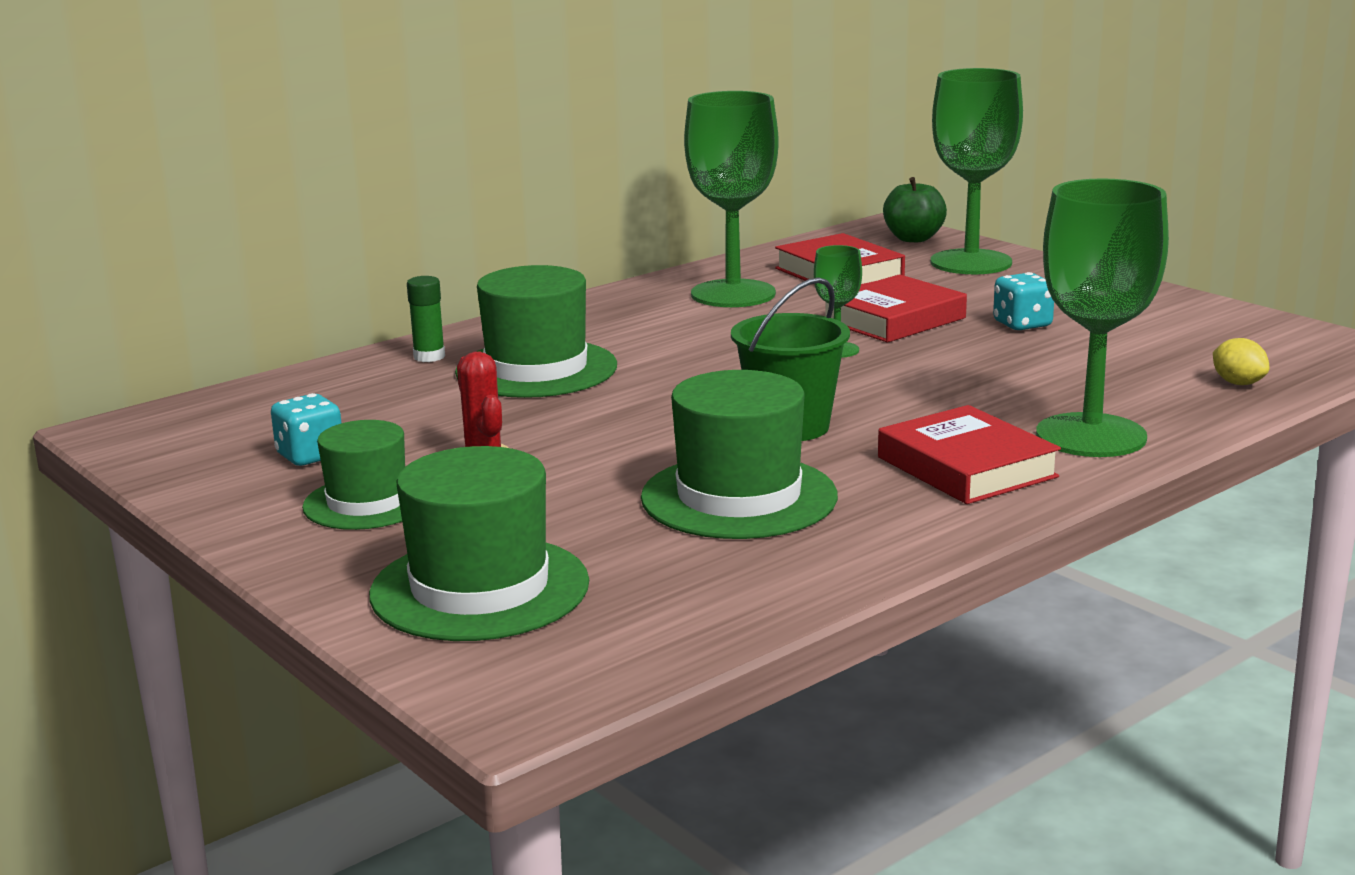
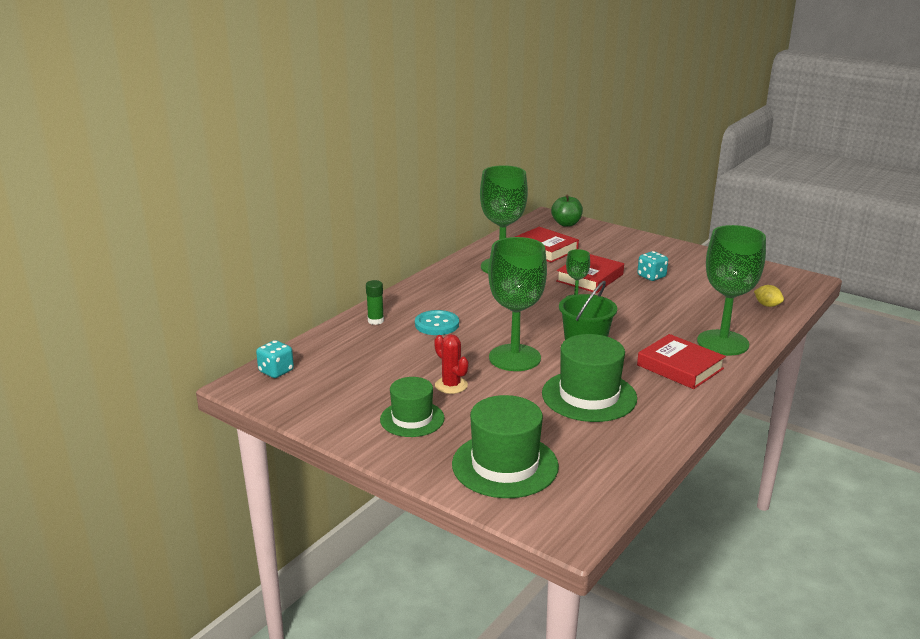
camera: 15 degrees left, 5 degrees up
(310, 456) = (361, 392): turquoise dice -> turquoise dice (276, 371)
(536, 369) = (437, 324): green hat -> turquoise button
(971, 262) = (603, 238): green goblet -> green goblet (514, 358)

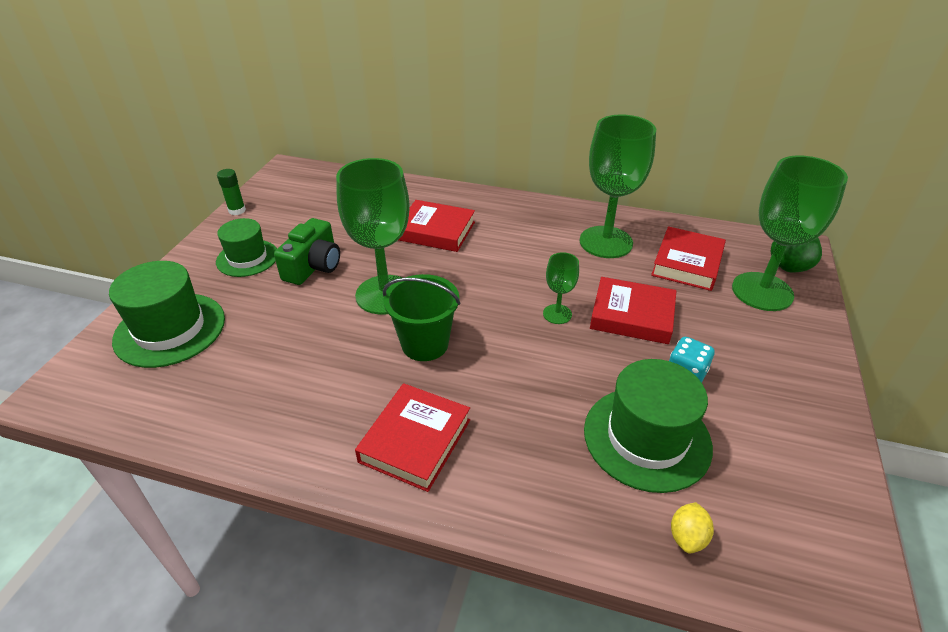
camera: 70 degrees right, 15 degrees up
(276, 371) = (313, 175): turquoise dice -> none
(375, 321) = (425, 197): green glue stick -> green glue stick (237, 210)
(437, 324) = (436, 231): turquoise button -> red book
(451, 385) = (313, 266): red cactus -> green camera
(589, 396) = (316, 365): green hat -> green hat (647, 438)
(722, 343) = (511, 483): green goblet -> green goblet (762, 291)

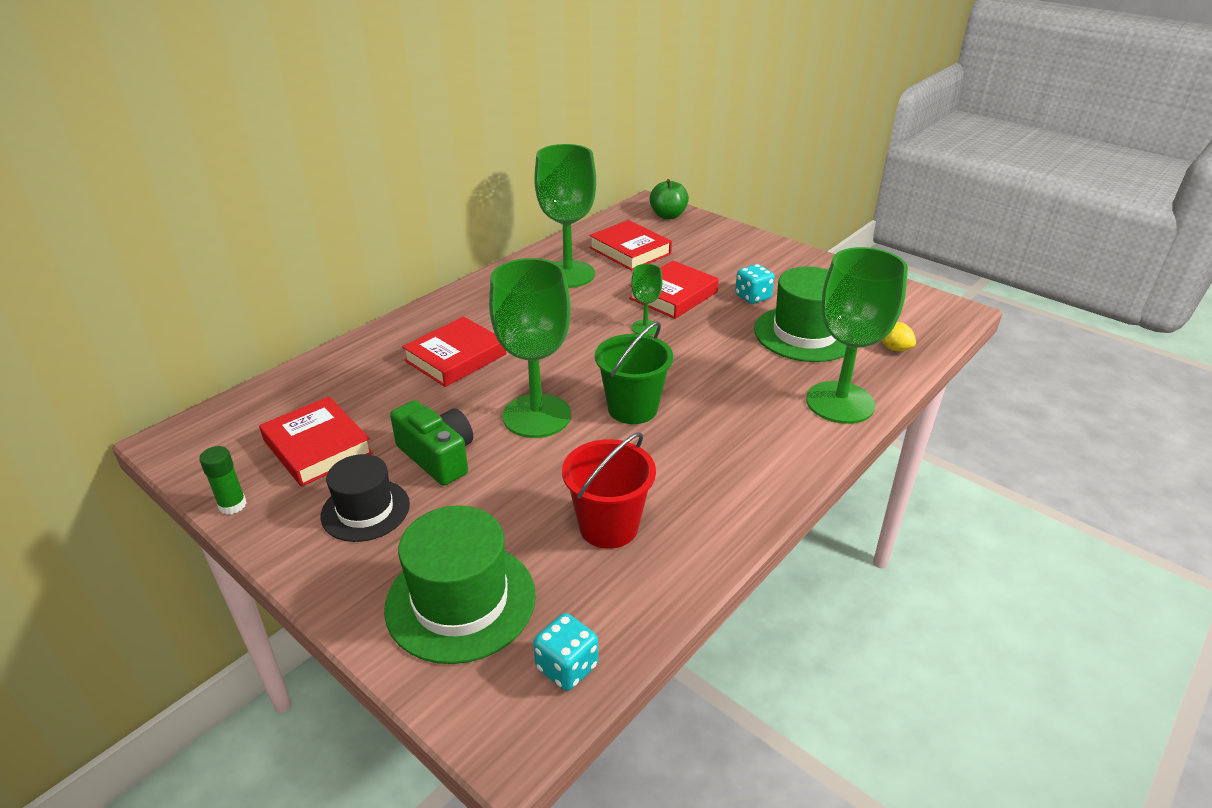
camera: 65 degrees left, 5 degrees down
(113, 401) = (567, 667): none -> turquoise dice
(247, 258) = (365, 510): green hat -> black hat
(264, 377) = (608, 526): none -> red bucket
(415, 440) = (752, 443): red book -> red book (317, 447)
(762, 291) = (687, 236): green goblet -> green goblet (840, 402)

